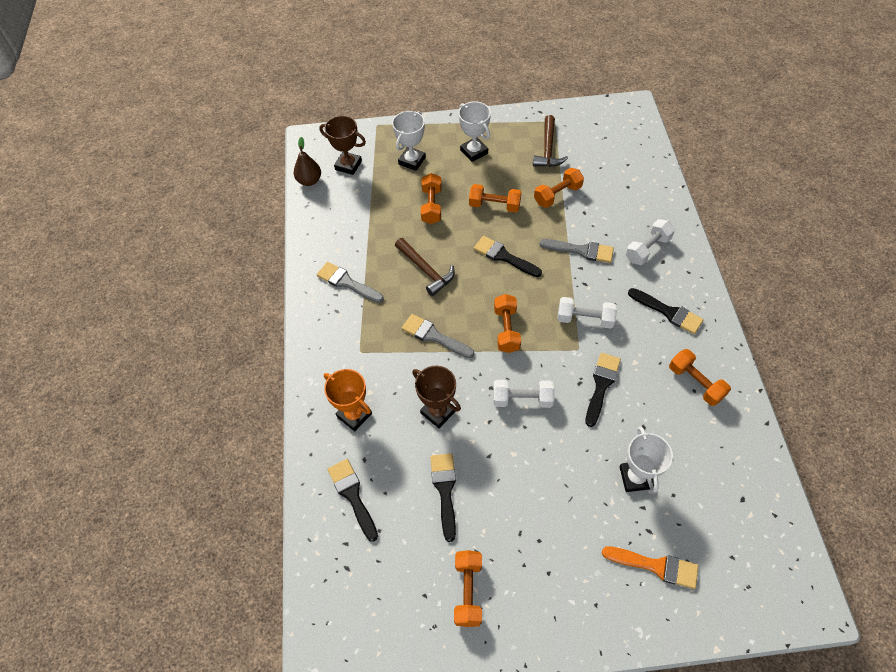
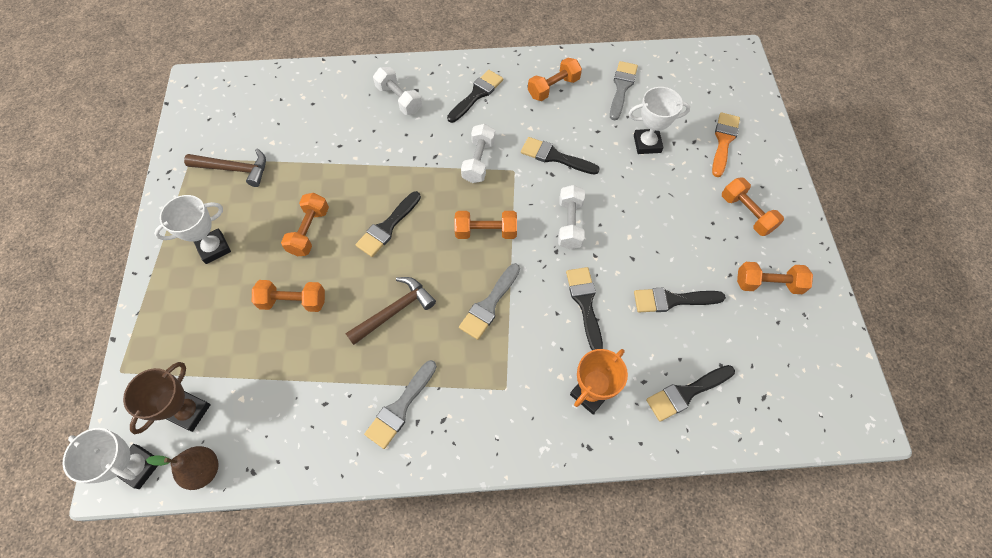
camera: 90 degrees left, 5 degrees up
(412, 161) = (207, 324): white trophy -> white trophy (139, 467)
(438, 412) = (585, 303): brown trophy -> black brush
(557, 195) = (308, 167): orange dumbbell -> orange dumbbell (746, 213)
(581, 250) = (391, 154): grey brush -> grey brush (622, 87)

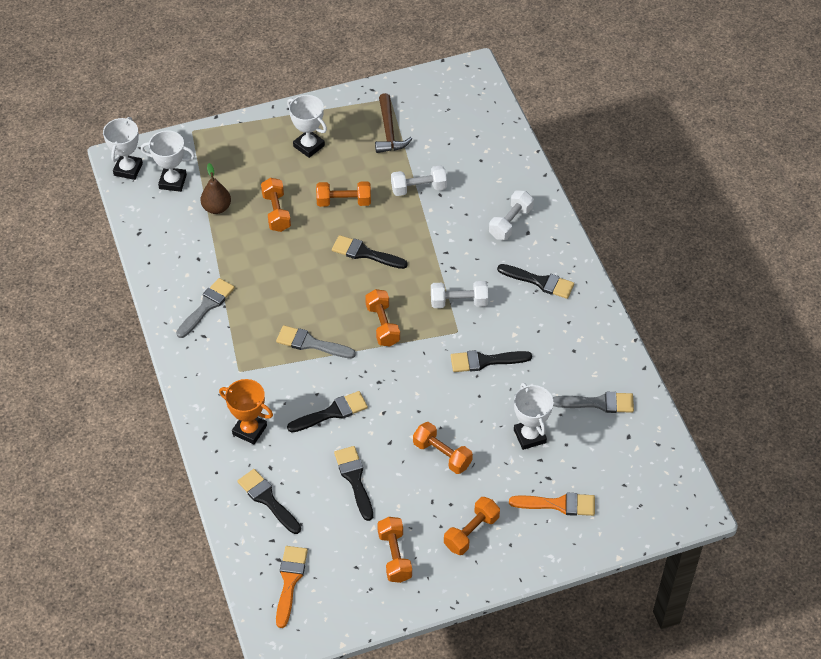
camera: 75 degrees right, 10 degrees down
(189, 412) = (172, 182): brown trophy -> white trophy
(204, 470) = (134, 205): brown pear -> brown pear (216, 208)
(394, 311) = (287, 280): brown hammer -> none
(400, 407) = (207, 306): grey brush -> grey brush turned 105 degrees clockwise
(553, 88) = (574, 343): orange dumbbell -> orange dumbbell (442, 454)
(555, 157) = (485, 361): black brush -> black brush turned 105 degrees counterclockwise
(570, 224) = (411, 387): white dumbbell -> white dumbbell (418, 188)
(792, 391) = (290, 581): none -> orange brush

